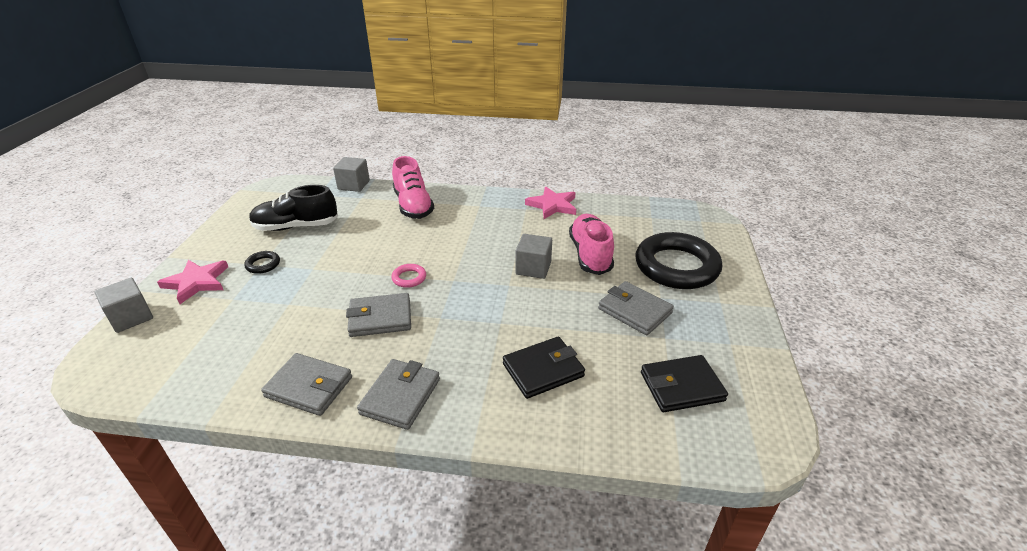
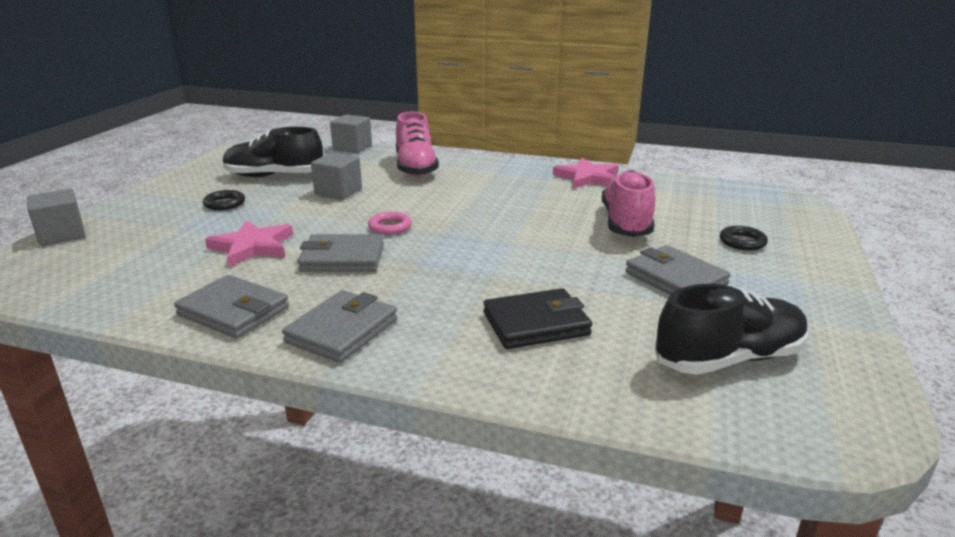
camera: 10 degrees right, 10 degrees down
(196, 282) = (145, 212): pink star -> pink star (252, 247)
(533, 268) = (548, 229): grey cube -> grey cube (338, 192)
(676, 266) = (742, 242): black ring -> black ring, size x0.40
(681, 386) = (729, 359): black wallet -> black shoe

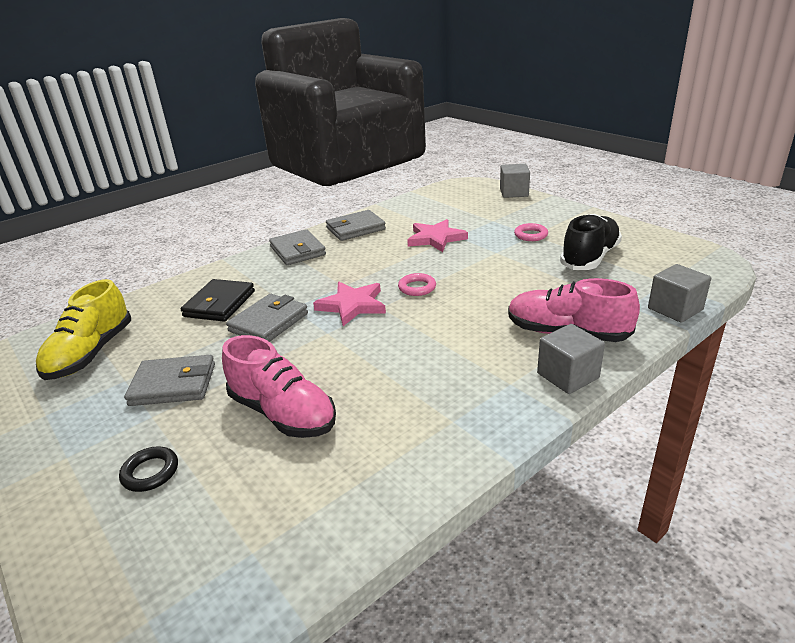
camera: 125 degrees right, 5 degrees up
(224, 203) = (531, 235): black ring -> pink ring
(338, 192) = (520, 279): grey cube -> grey cube (568, 376)
(342, 258) = (383, 263): grey wallet -> grey wallet (269, 322)
(587, 178) = (429, 454): pink star -> pink star (352, 305)
(729, 359) = (91, 353): black shoe -> yellow shoe

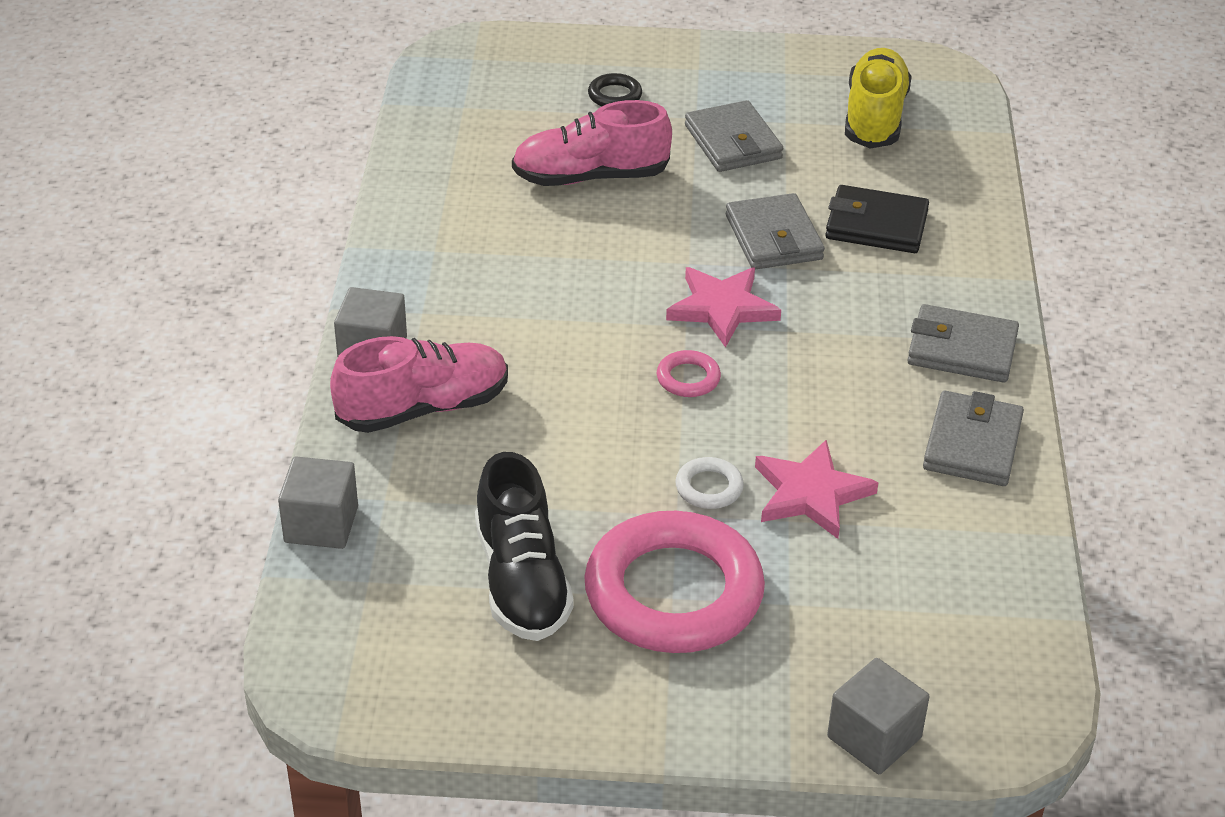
camera: 130 degrees right, 10 degrees up
(91, 353) = (874, 117): yellow shoe -> yellow shoe turned 45 degrees clockwise
(173, 384) = (733, 142): grey wallet -> grey wallet turned 60 degrees counterclockwise
(219, 304) = (876, 225): black wallet -> black wallet turned 45 degrees counterclockwise
(470, 253) = (709, 487): none -> white ring
(531, 235) = (673, 593): pink ring -> pink ring, size x2.49

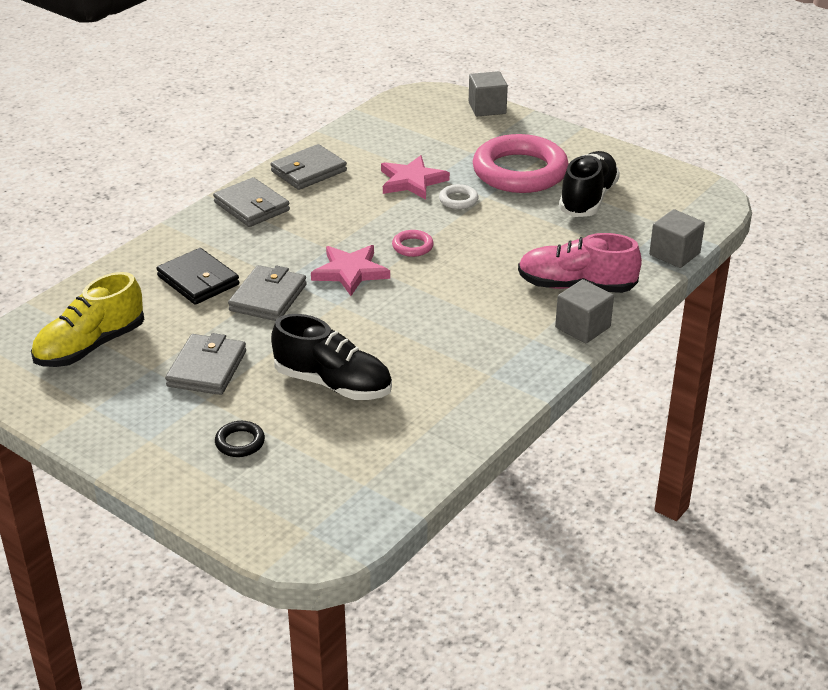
camera: 145 degrees left, 5 degrees down
(590, 177) = (333, 384): pink shoe -> black shoe

